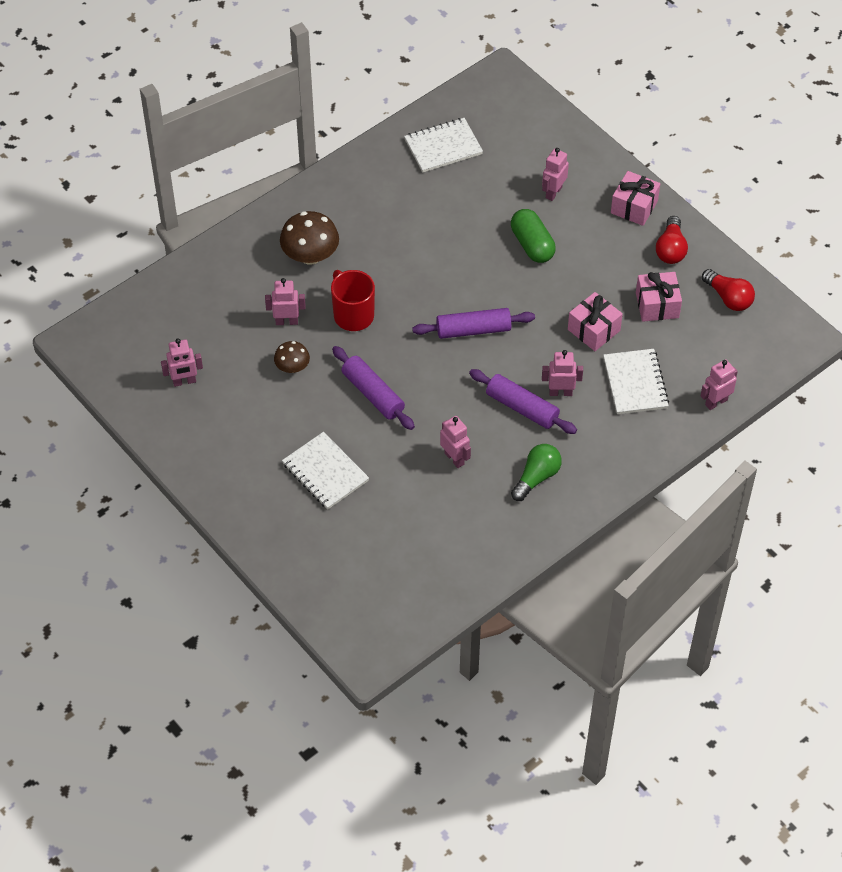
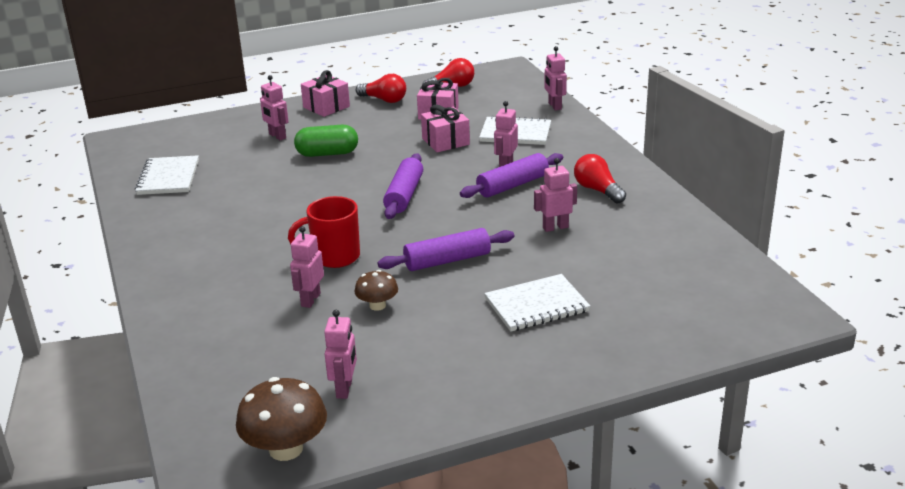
camera: 70 degrees left, 25 degrees down
(310, 255) = (232, 271): brown mushroom -> brown mushroom (286, 449)
(536, 477) = (597, 190): green light bulb -> red light bulb

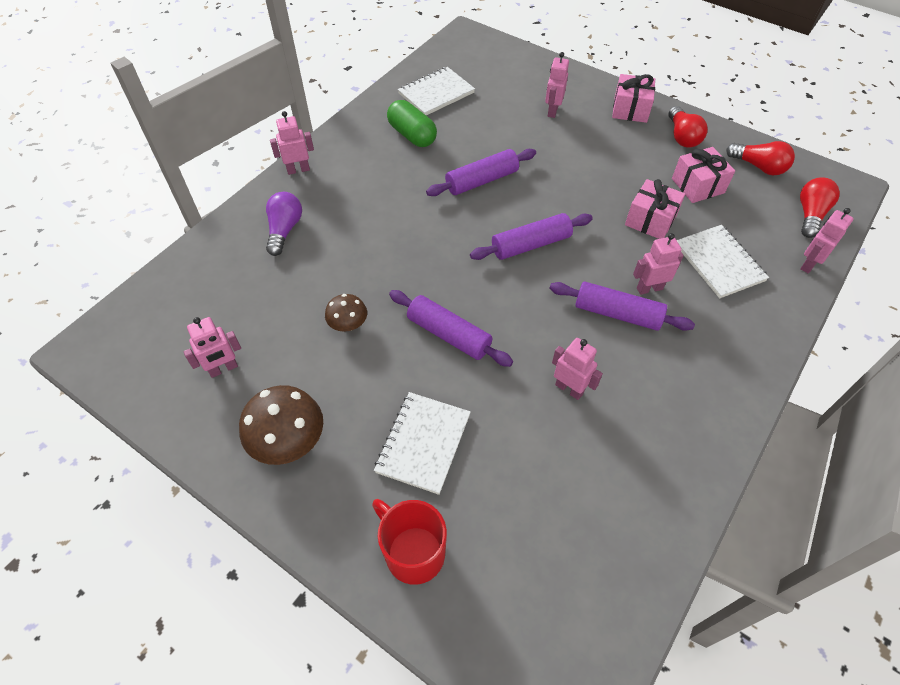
camera: 55 degrees right, 25 degrees up
(219, 308) = (284, 230): none -> purple light bulb
(286, 449) = (134, 375): brown mushroom -> brown mushroom (289, 441)
(306, 192) = (482, 180): none -> purple rolling pin
(310, 300) = (329, 276): pink robot -> pink robot (298, 170)
(327, 154) = (553, 156): green capsule -> green capsule (412, 135)
(334, 257) = (399, 255): red mug -> red mug (413, 552)
(536, 305) = (423, 443): white notebook -> white notebook turned 75 degrees clockwise
(597, 190) = (671, 389): red light bulb -> red light bulb (810, 215)

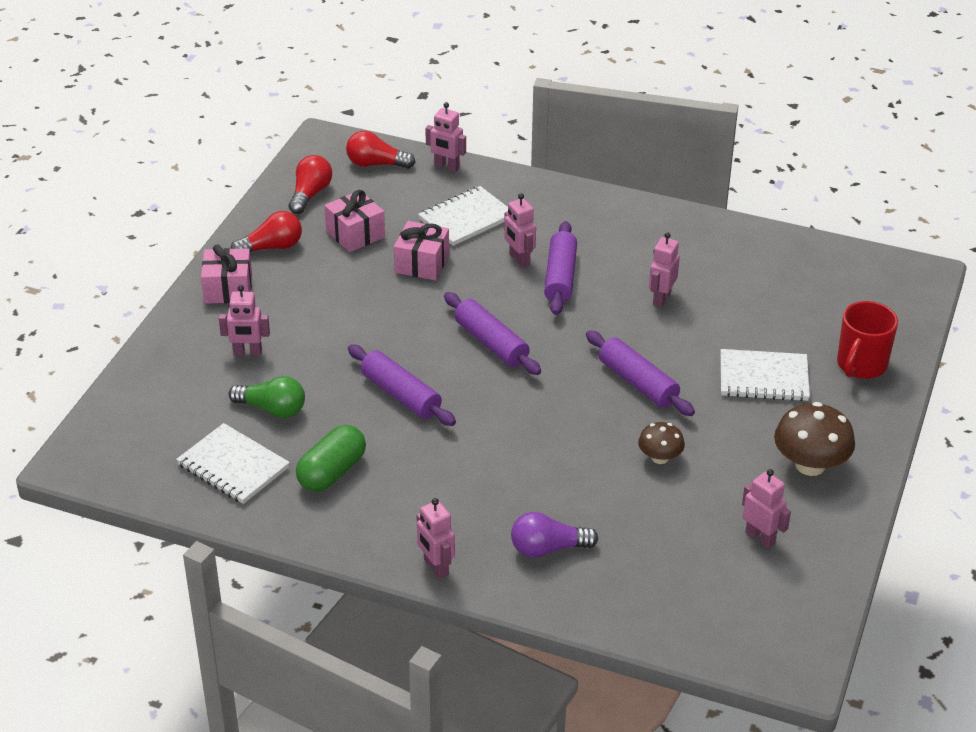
camera: 105 degrees left, 15 degrees down
(449, 334) = (638, 383): purple rolling pin -> purple rolling pin turned 60 degrees counterclockwise
(487, 116) = (272, 409): none -> green light bulb

